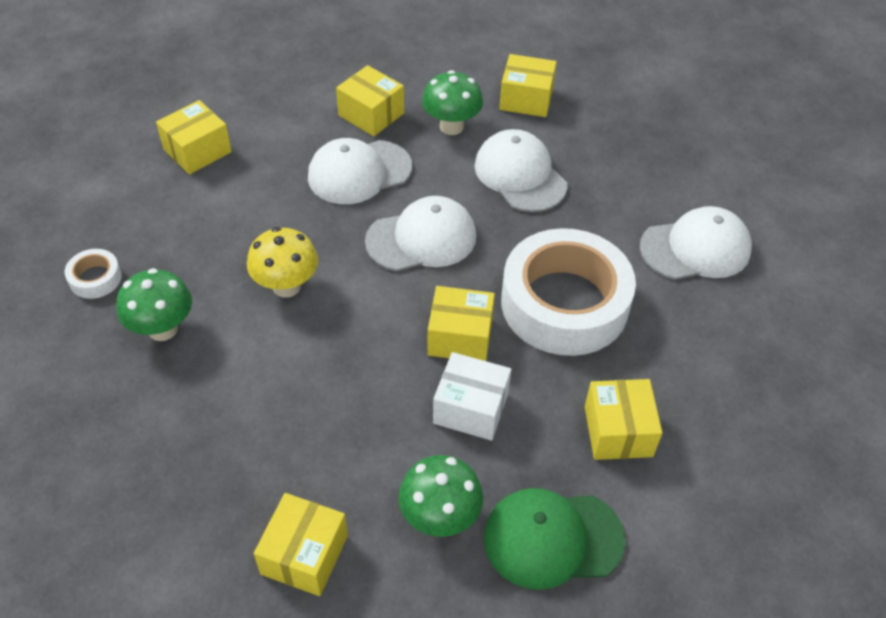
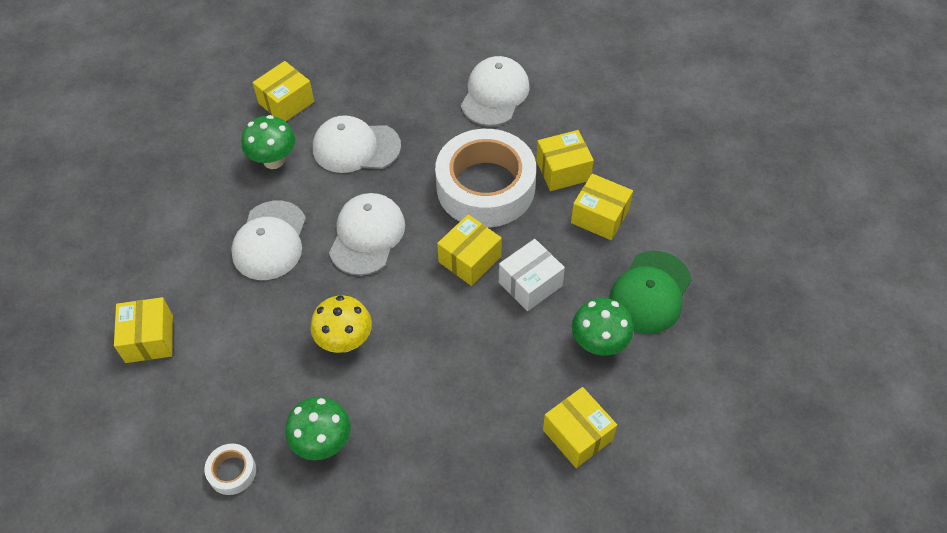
camera: 55 degrees left, 5 degrees up
(371, 114) = (215, 203): yellow box -> yellow box (563, 170)

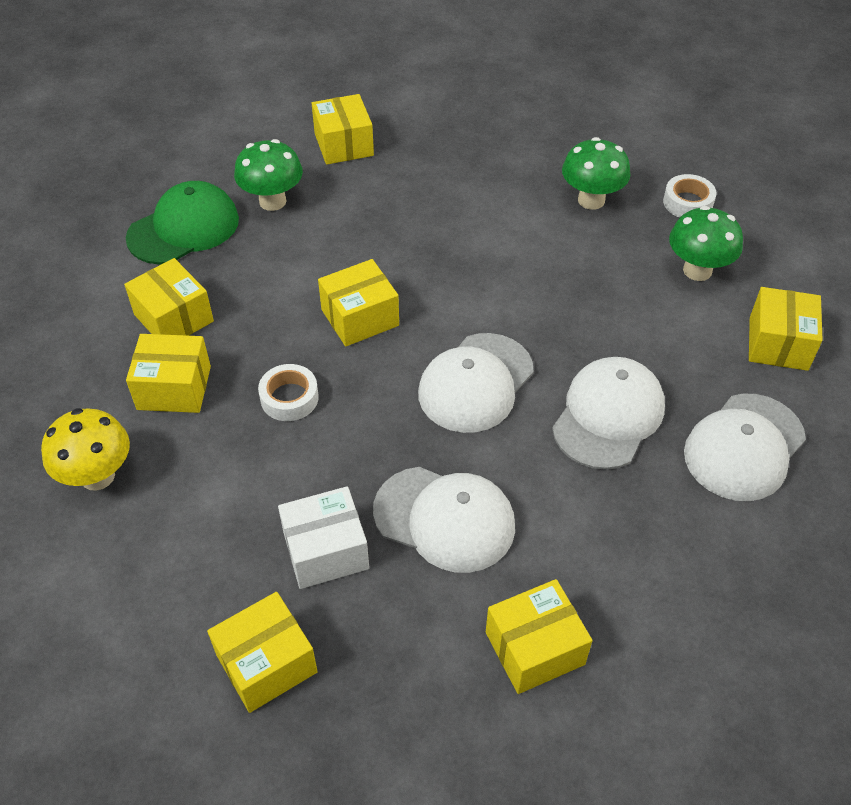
camera: 160 degrees left, 5 degrees down
(274, 160) = (579, 538): green mushroom -> green mushroom (697, 270)
(345, 341) = (542, 277): yellow mushroom -> yellow mushroom (98, 476)
(419, 58) = (266, 663): none -> yellow box
(485, 187) = (289, 398): white tape -> white tape, size x0.40
(495, 94) = (186, 541): white cap -> white cap (744, 447)
(530, 284) = (306, 272): white box -> white box (326, 551)

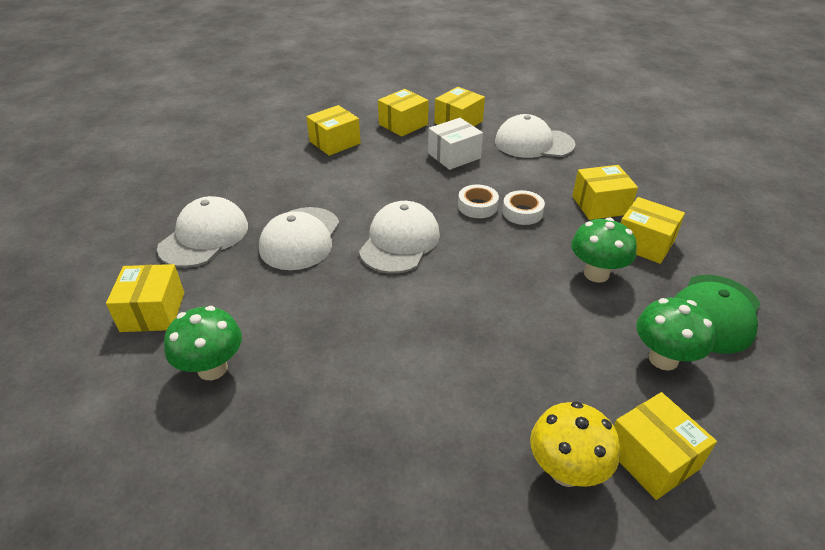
camera: 165 degrees right, 10 degrees down
(98, 476) = (600, 162): yellow mushroom -> yellow mushroom (566, 471)
(360, 317) = (507, 269): yellow box -> yellow box (403, 124)
(444, 519) = (395, 176): white cap -> white cap (533, 143)
(591, 200) = (326, 436): green mushroom -> green mushroom (596, 274)
(688, 202) = (207, 460): white tape -> white tape (477, 206)

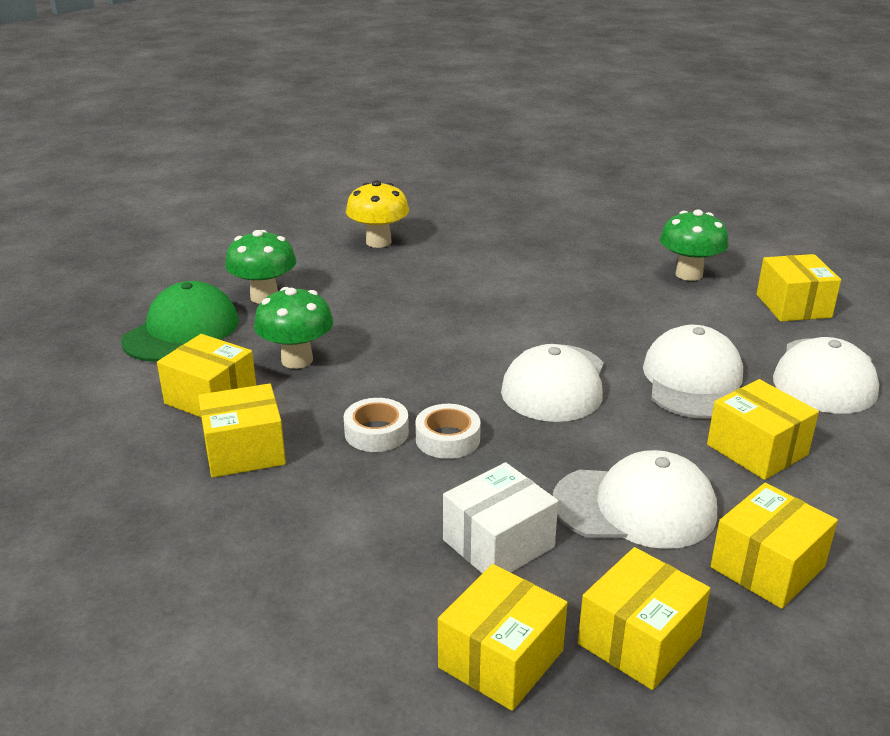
camera: 175 degrees right, 10 degrees down
(533, 143) = (321, 592): white cap -> white cap (635, 507)
(652, 458) = (310, 249): yellow box -> yellow box (757, 449)

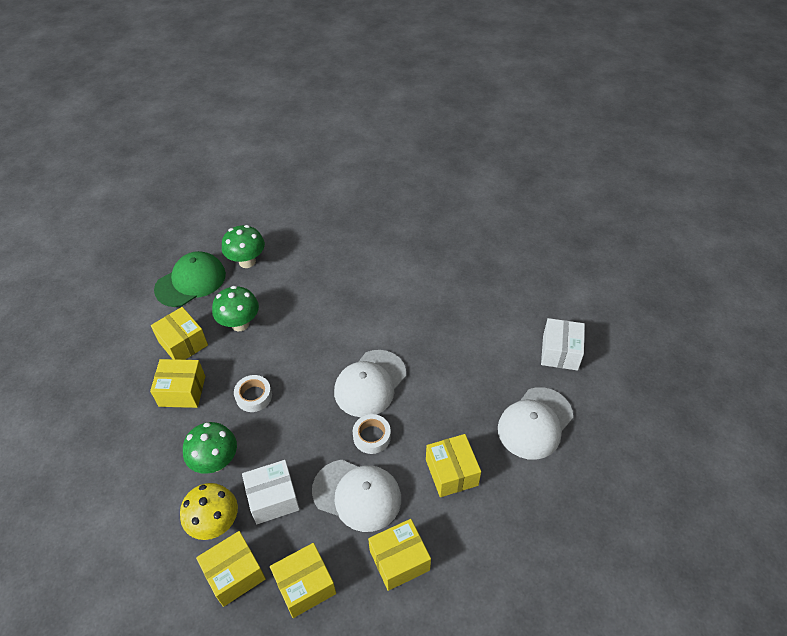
camera: 20 degrees right, 20 degrees up
(378, 242) = (336, 223): yellow mushroom -> yellow mushroom (215, 523)
(447, 439) = (288, 412): white tape -> white tape (372, 436)
(689, 274) = (512, 303): green mushroom -> green mushroom (216, 462)
(693, 380) = (451, 404): white cap -> none
(793, 306) = (560, 352): yellow box -> white box

